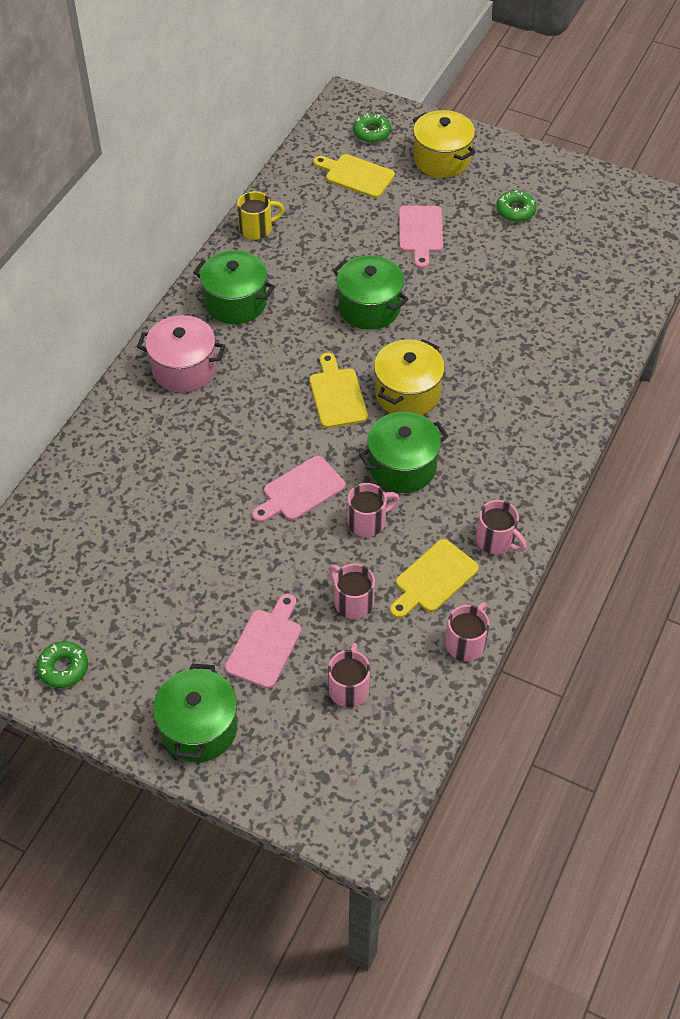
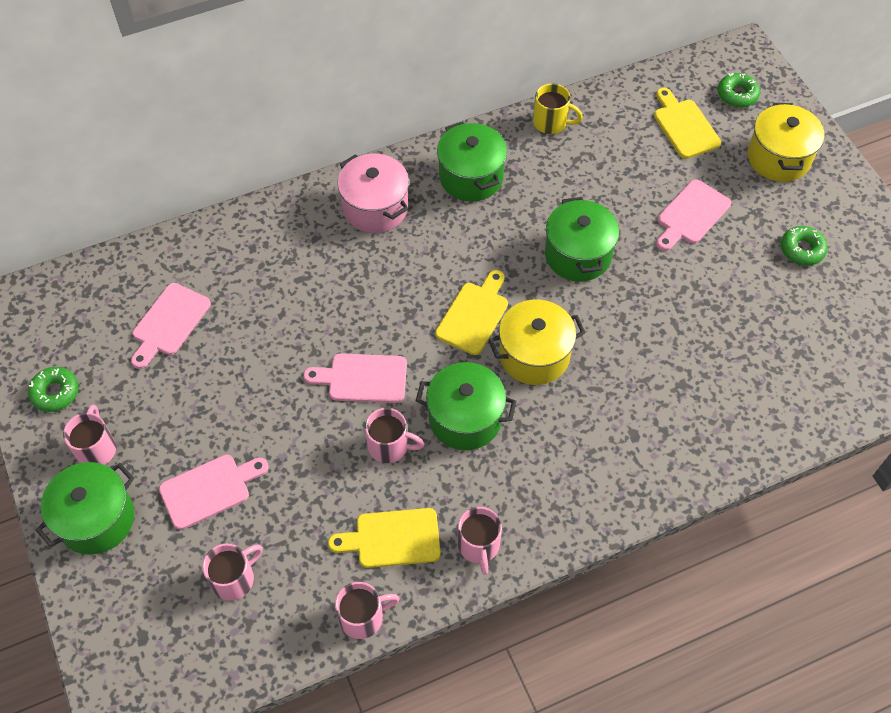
camera: 40 degrees right, 5 degrees up
(105, 555) = (169, 323): none -> pink cutting board
(352, 601) = (309, 506): pink mug -> pink mug (96, 448)

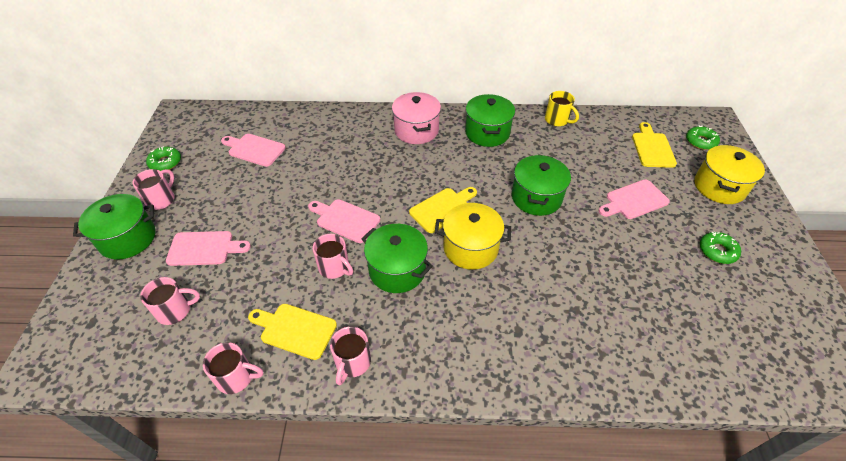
camera: 25 degrees right, 10 degrees down
(169, 323) = (254, 149): pink cutting board -> pink cutting board turned 60 degrees clockwise

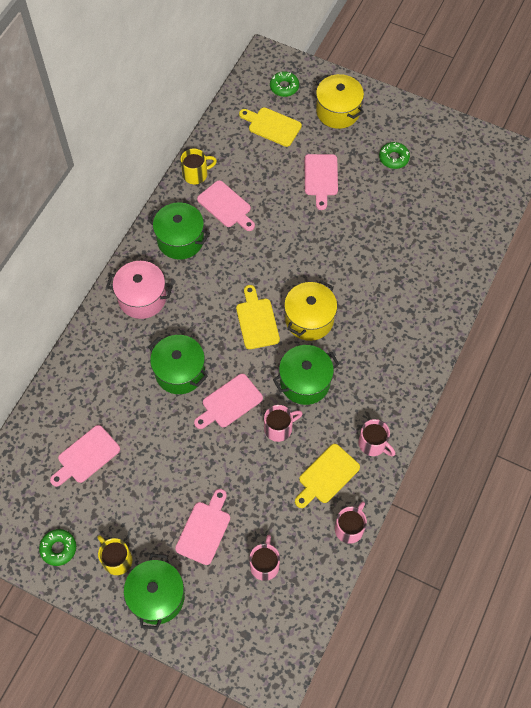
camera: 65 degrees left, 15 degrees up
(161, 199) = (116, 559): pink mug -> yellow mug
(536, 198) = (281, 244): green pot -> green pot (180, 372)
(543, 148) = (226, 206): none -> pink cutting board

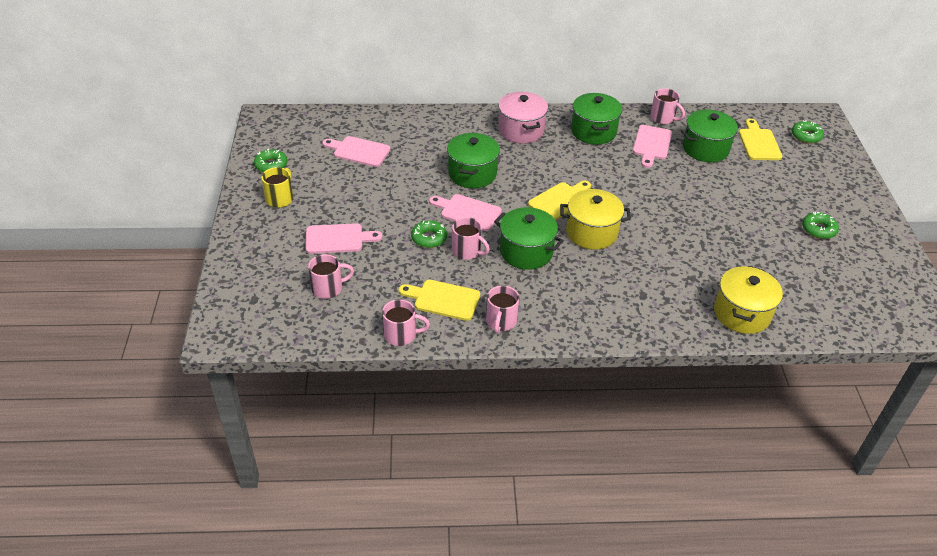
camera: 60 degrees right, 20 degrees down
(157, 596) = (260, 232): green pot -> green pot (705, 149)
(196, 174) = (663, 118): yellow mug -> pink mug
(246, 451) = (429, 238): none -> green donut
(321, 178) = (742, 189): pink cutting board -> none
(338, 111) = (822, 176): yellow pot -> yellow pot (742, 313)

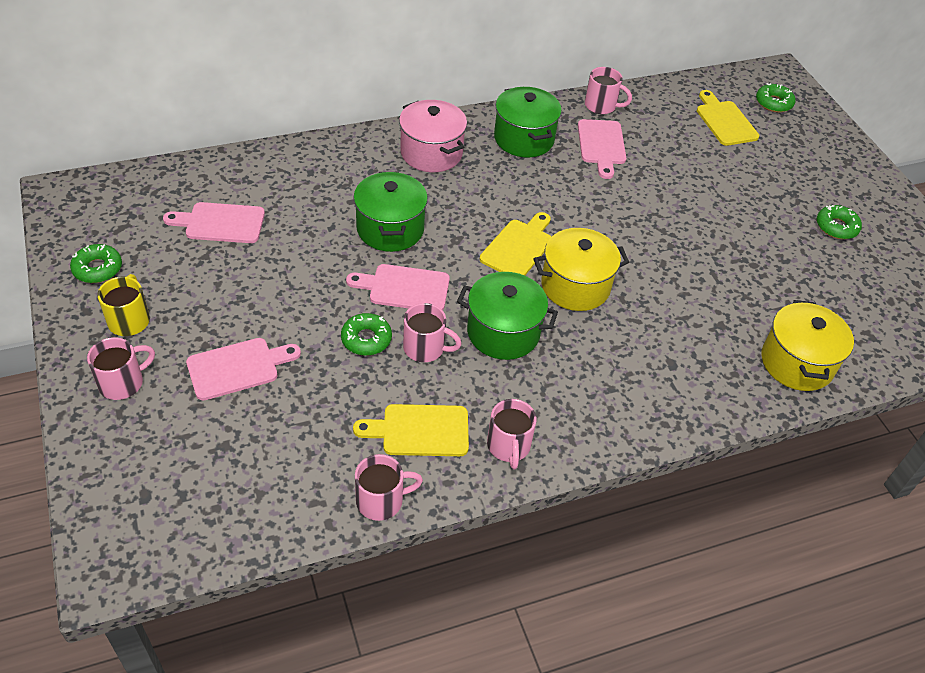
camera: 20 degrees left, 5 degrees up
(328, 288) = (251, 451): pink mug -> pink mug (123, 382)
(705, 149) = (667, 140): green pot -> none

